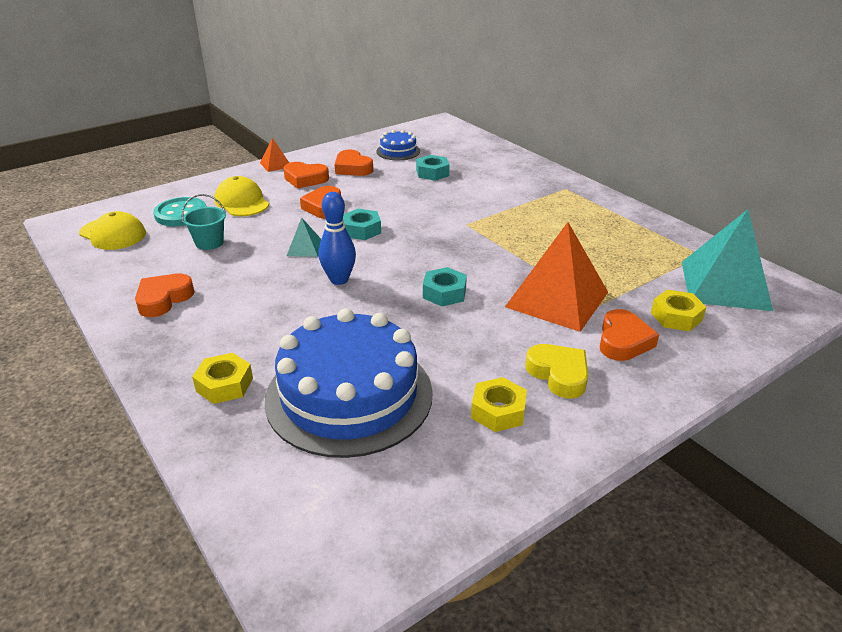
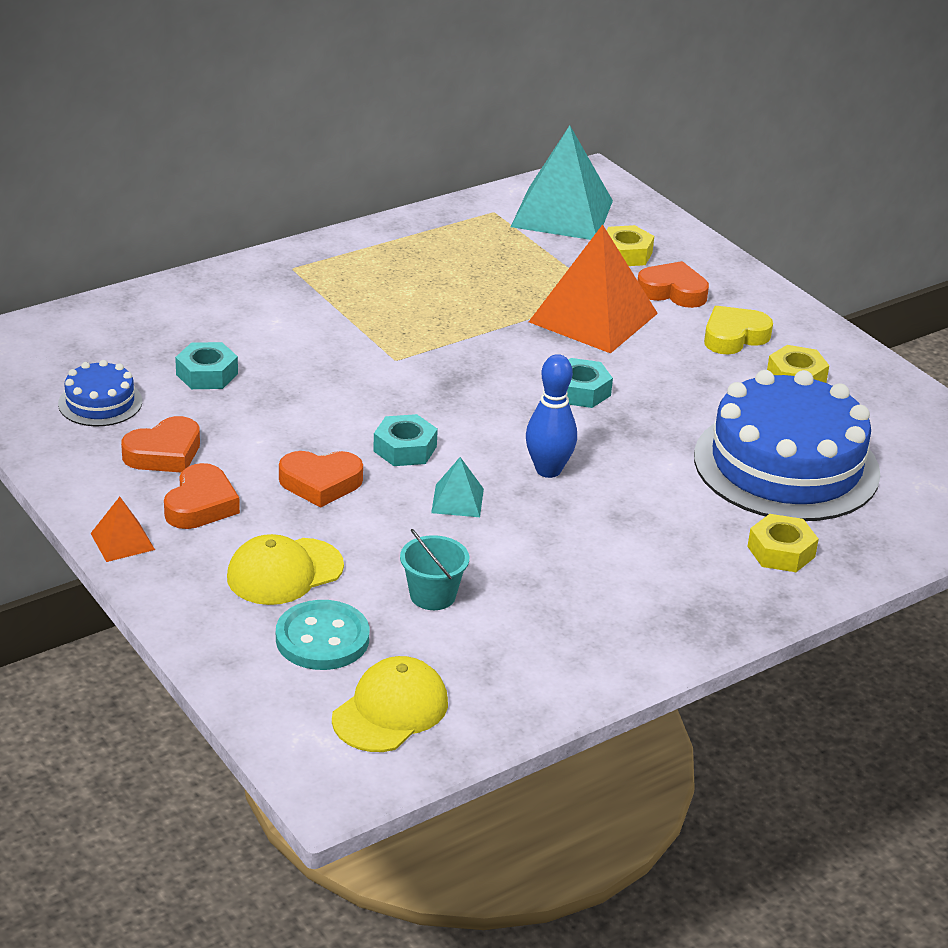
camera: 90 degrees left, 0 degrees up
(163, 299) = (600, 623): orange heart -> none

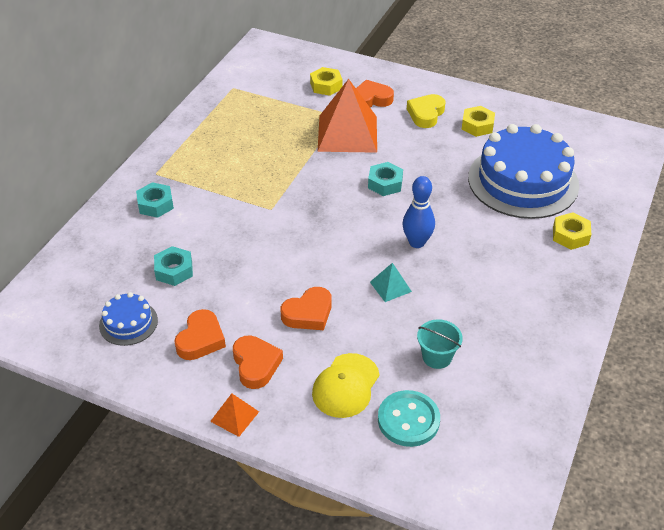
camera: 30 degrees left, 10 degrees up
(390, 710) = (488, 447): yellow cap -> none
(405, 449) = (331, 266): turquoise nut -> turquoise nut (155, 204)
(562, 213) = (270, 74): turquoise pyramid -> none

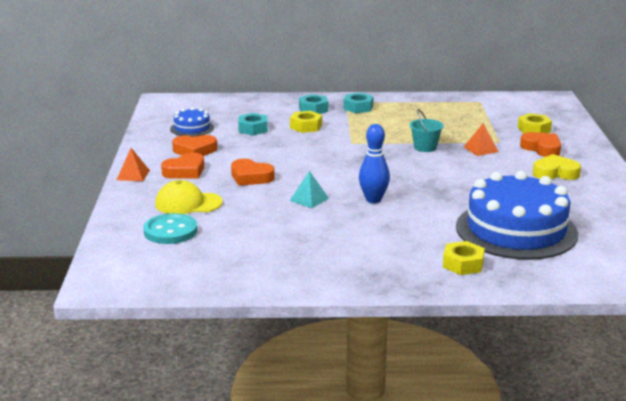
camera: 65 degrees right, 20 degrees down
(347, 133) = (481, 149): orange pyramid -> orange pyramid, size x0.45
(385, 183) = (434, 174): turquoise nut -> turquoise nut (358, 107)
(437, 357) = (246, 230): turquoise bucket -> turquoise bucket (425, 147)
(477, 125) = (572, 197): yellow nut -> yellow nut (306, 126)

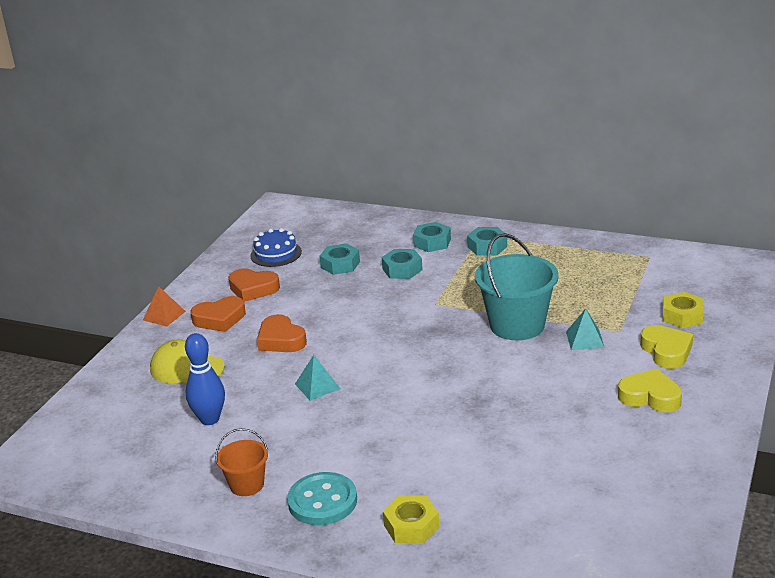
camera: 25 degrees right, 5 degrees up
(170, 231) = (138, 406): turquoise button -> turquoise button (322, 501)
(306, 126) = (402, 269): yellow nut -> turquoise nut
(313, 262) = (247, 485): none -> orange bucket
(373, 199) = (388, 400): blue bowling pin -> blue bowling pin (210, 419)
(425, 147) = (517, 325): turquoise bucket -> turquoise bucket, size x1.89
(481, 149) = (585, 339): orange pyramid -> turquoise pyramid
(516, 230) = (520, 484): blue cake -> none
(542, 148) = (666, 351): orange heart -> yellow heart

